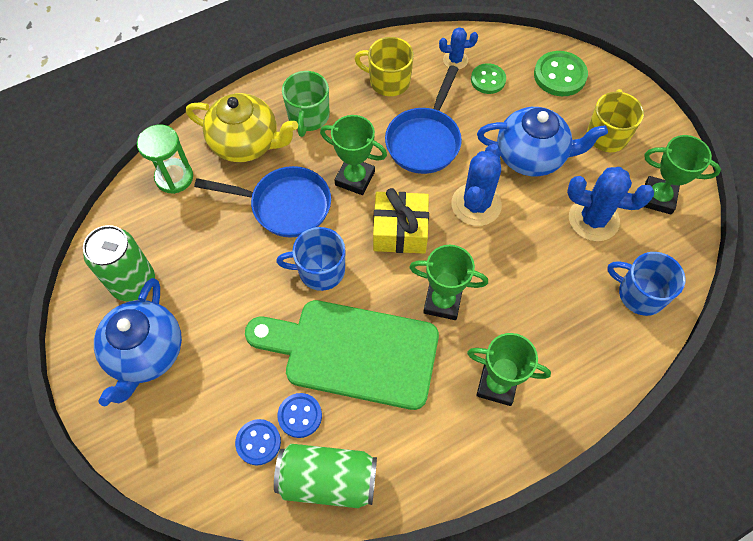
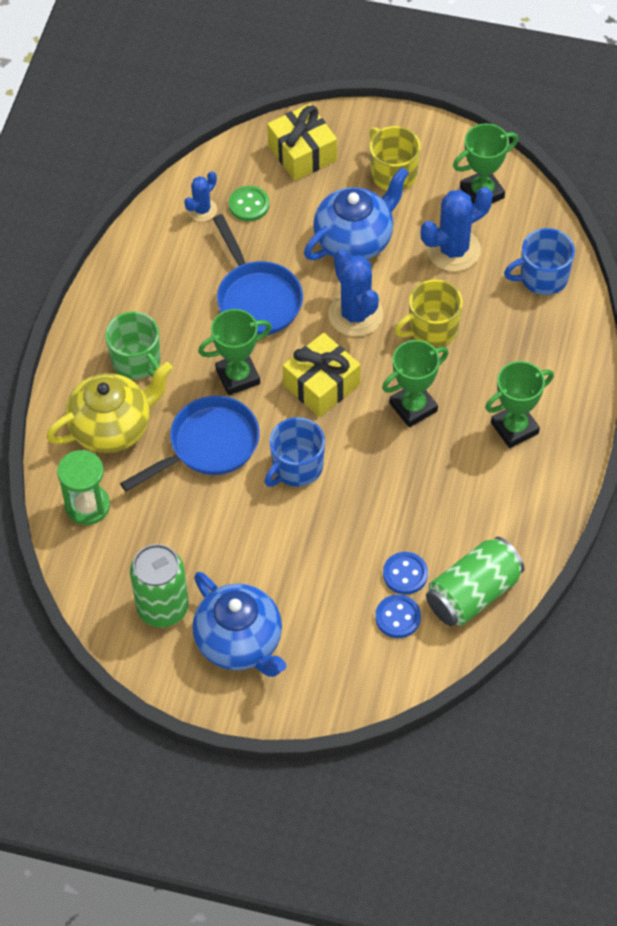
camera: 45 degrees left, 5 degrees down
(352, 352) = (391, 500): green cutting board -> none
(388, 81) = (167, 275): yellow mug -> yellow mug (432, 329)
(559, 75) = (302, 153): green button -> yellow gift

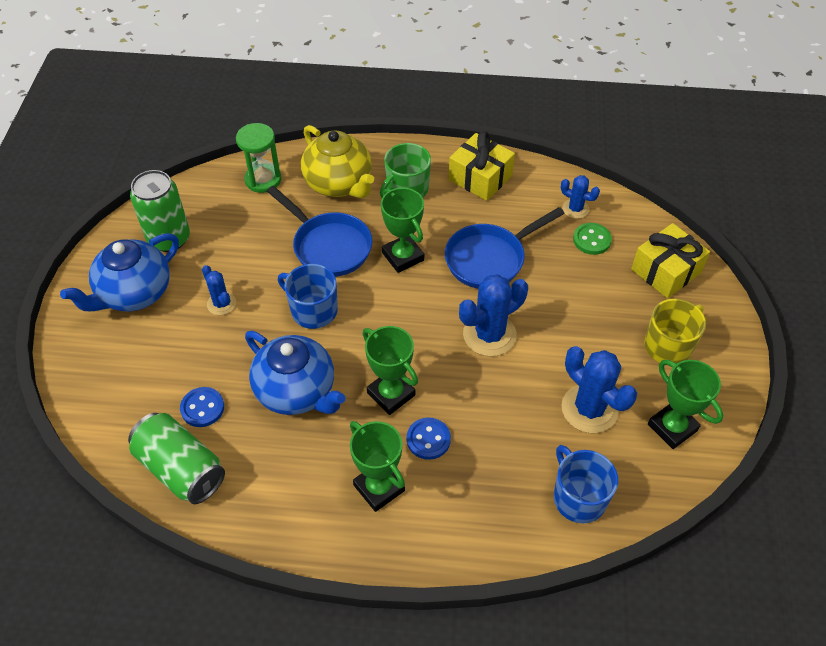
camera: 80 degrees right, 5 degrees down
(271, 554) = (221, 304): none -> blue cactus
(321, 385) = (404, 318): yellow gift -> yellow gift (480, 178)
(355, 240) = (576, 324): blue teapot -> blue teapot (297, 391)
(398, 617) = (156, 407): blue button -> blue button (428, 439)
(432, 329) = (487, 400): yellow mug -> none

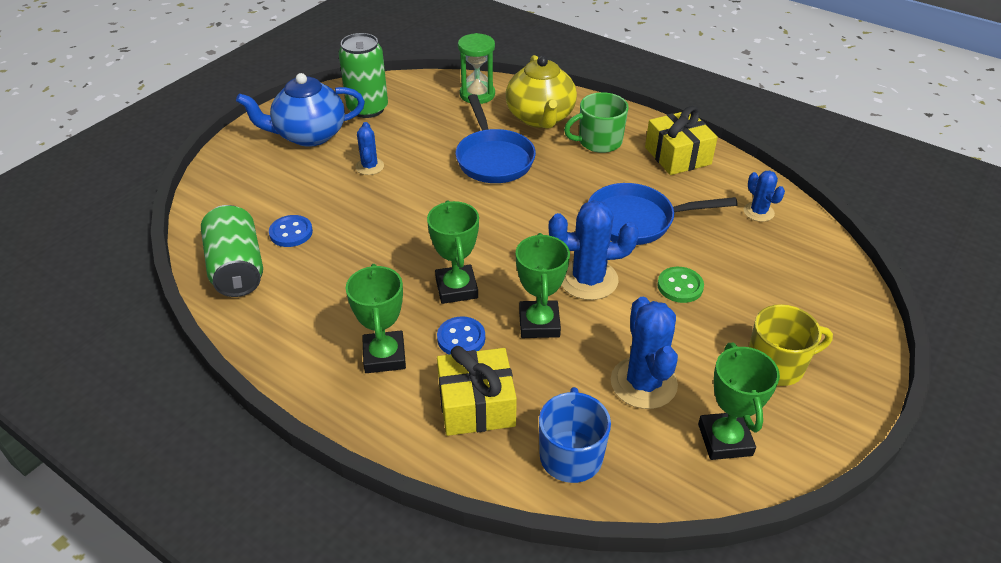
camera: 30 degrees right, 10 degrees down
(297, 391) = (376, 252): blue teapot -> none
(313, 310) = (441, 199): blue mug -> none
(403, 256) = (554, 189): green trophy -> green trophy (539, 323)
(591, 240) = (757, 243): green button -> green button (680, 286)
(666, 271) = (822, 299): yellow gift -> yellow gift (476, 405)

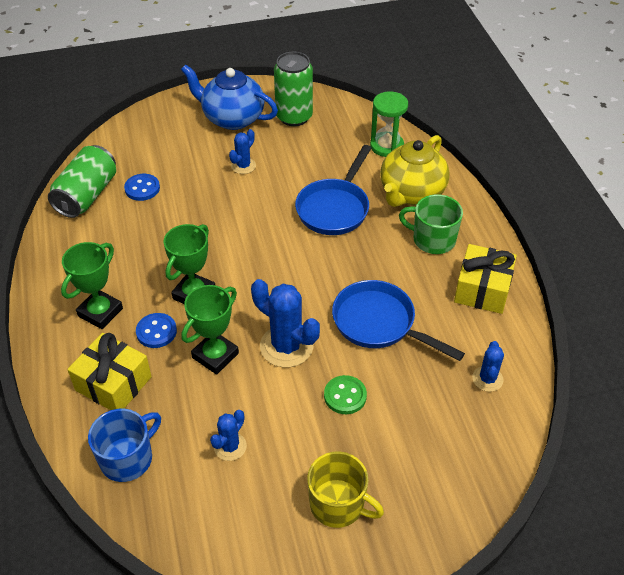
camera: 40 degrees right, 5 degrees up
(643, 383) = (230, 446): blue cactus -> blue cactus, size x0.56
(725, 440) = (232, 526): green trophy -> none

